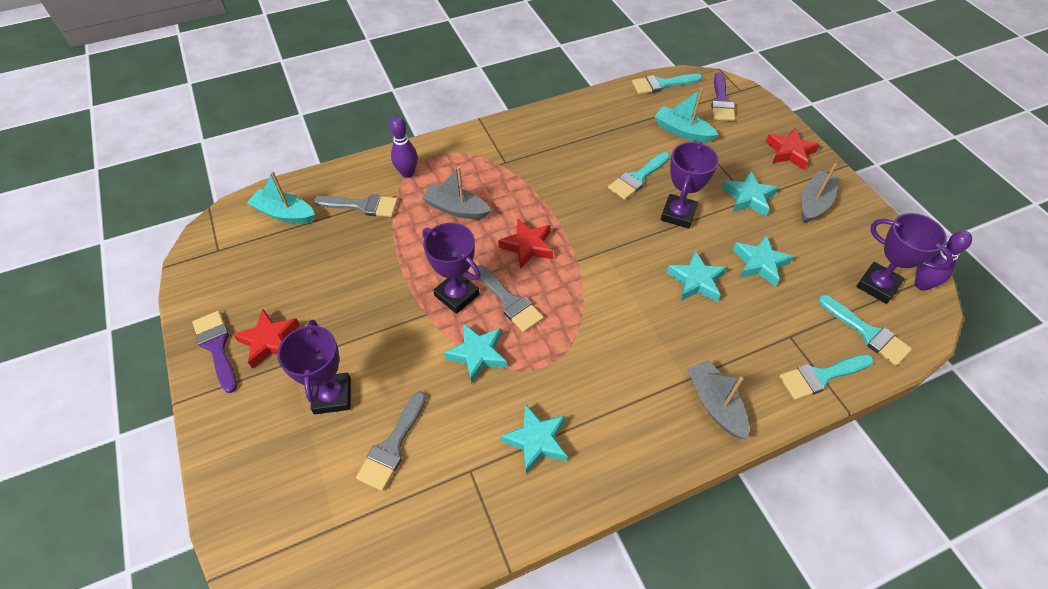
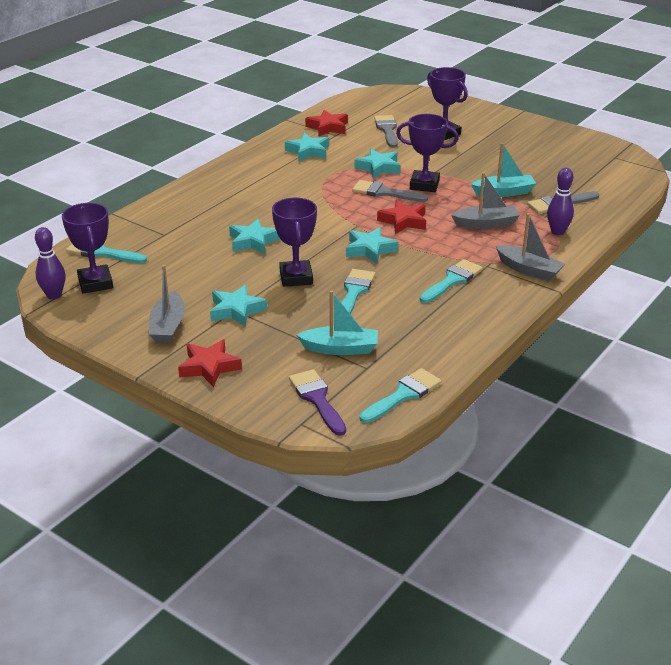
camera: 150 degrees right, 20 degrees down
(216, 347) = (538, 128): purple brush -> none
(270, 341) = (512, 138): red star -> red star (328, 127)
(284, 213) = (606, 183): turquoise boat -> turquoise boat (504, 192)
(715, 404) = (206, 191): grey boat -> grey boat (528, 270)
(760, 263) = (204, 267): turquoise star -> turquoise star (370, 249)
(821, 376) = (135, 222): turquoise brush -> turquoise brush (452, 280)
(877, 285) = (95, 283): purple trophy -> purple trophy turned 60 degrees clockwise

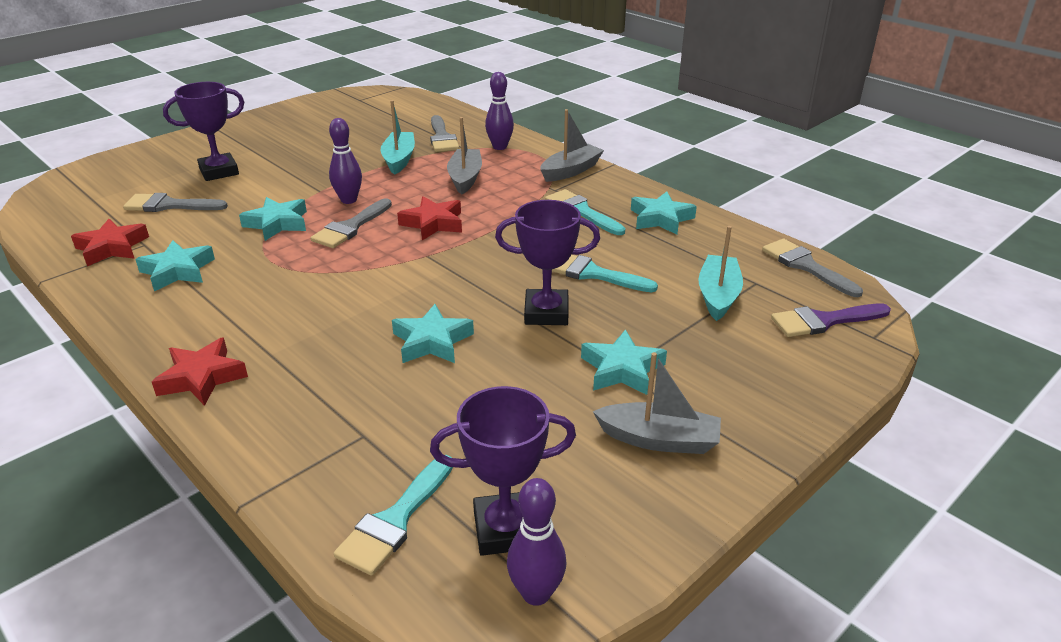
camera: 80 degrees left, 0 degrees up
(209, 367) = (765, 402): red star -> red star (202, 378)
(370, 249) = (493, 253): turquoise star -> turquoise star (660, 218)
(403, 395) = (805, 266): turquoise brush -> grey brush
(424, 185) = (348, 200): purple trophy -> purple bowling pin

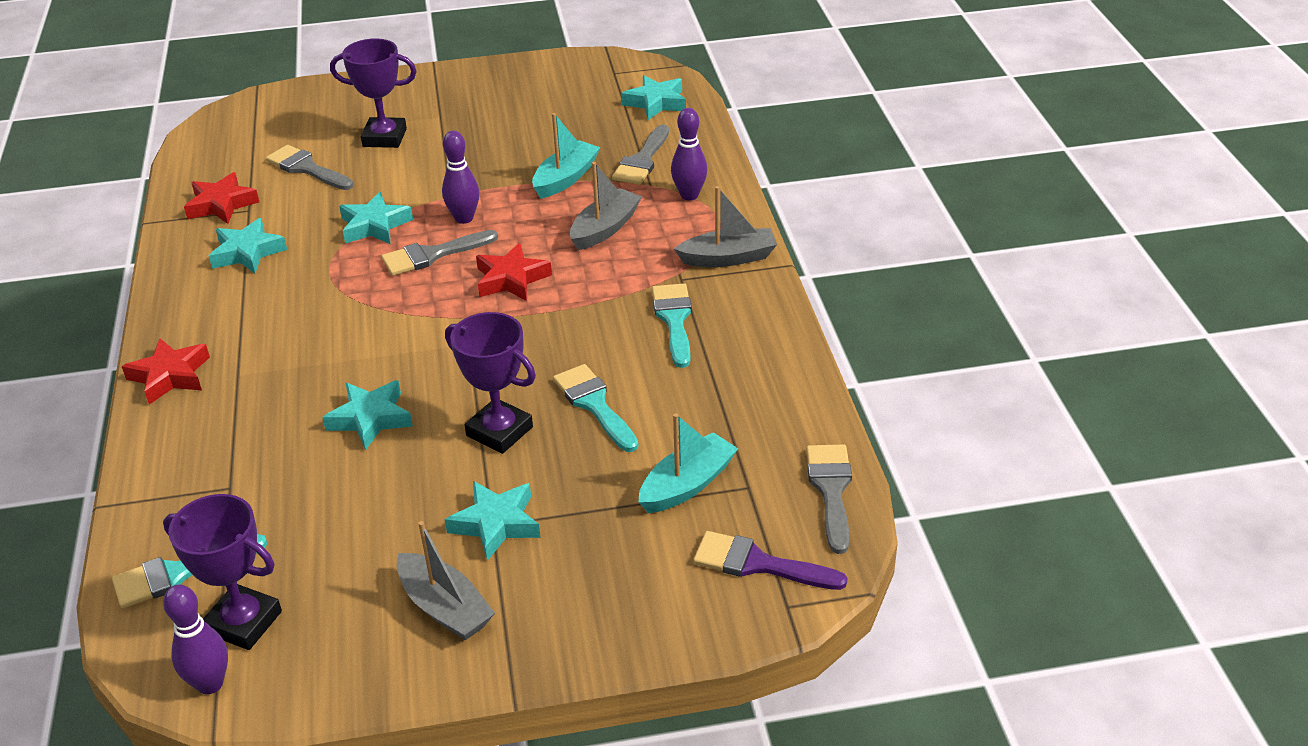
camera: 35 degrees right, 5 degrees up
(660, 218) = (748, 362): turquoise star -> turquoise star (656, 103)

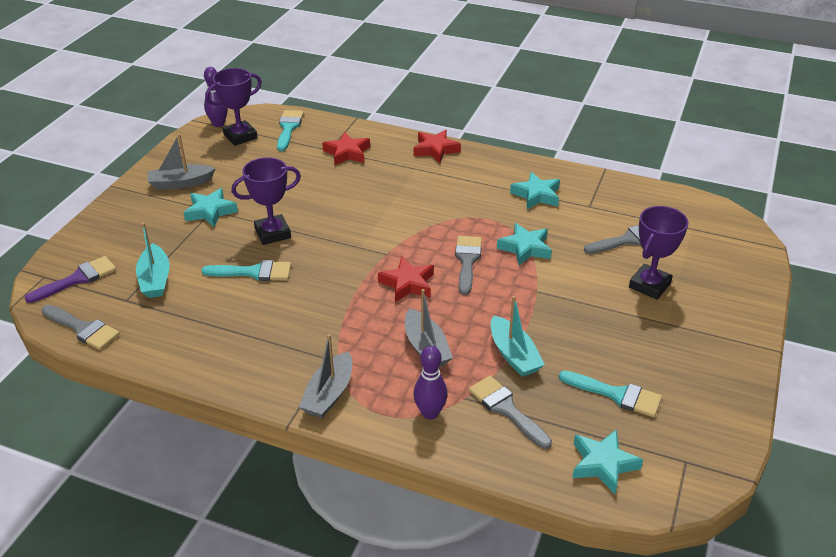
camera: 120 degrees right, 0 degrees up
(221, 204) = (604, 198): red star -> red star (347, 153)
(370, 419) = (332, 197): turquoise star -> none
(464, 218) = (500, 287): purple bowling pin -> none
(674, 320) = (291, 335): turquoise brush -> turquoise brush (616, 394)

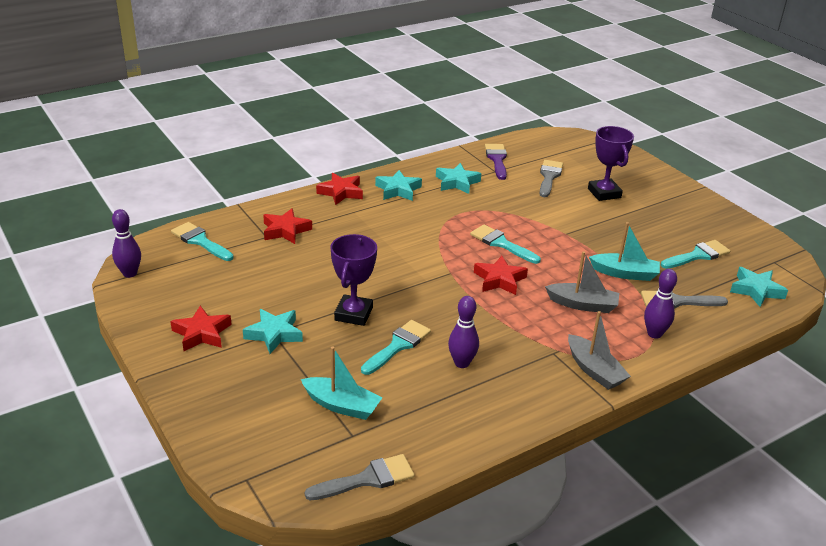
camera: 55 degrees left, 5 degrees down
(77, 279) = (280, 456): purple brush -> purple brush (497, 159)
(181, 183) = (202, 333): grey boat -> red star
(240, 136) = (173, 270): purple trophy -> none
(263, 314) = (462, 363): none -> purple bowling pin
(467, 261) = (501, 244): grey brush -> turquoise brush
(525, 248) = (513, 215): turquoise star -> turquoise star (398, 190)

